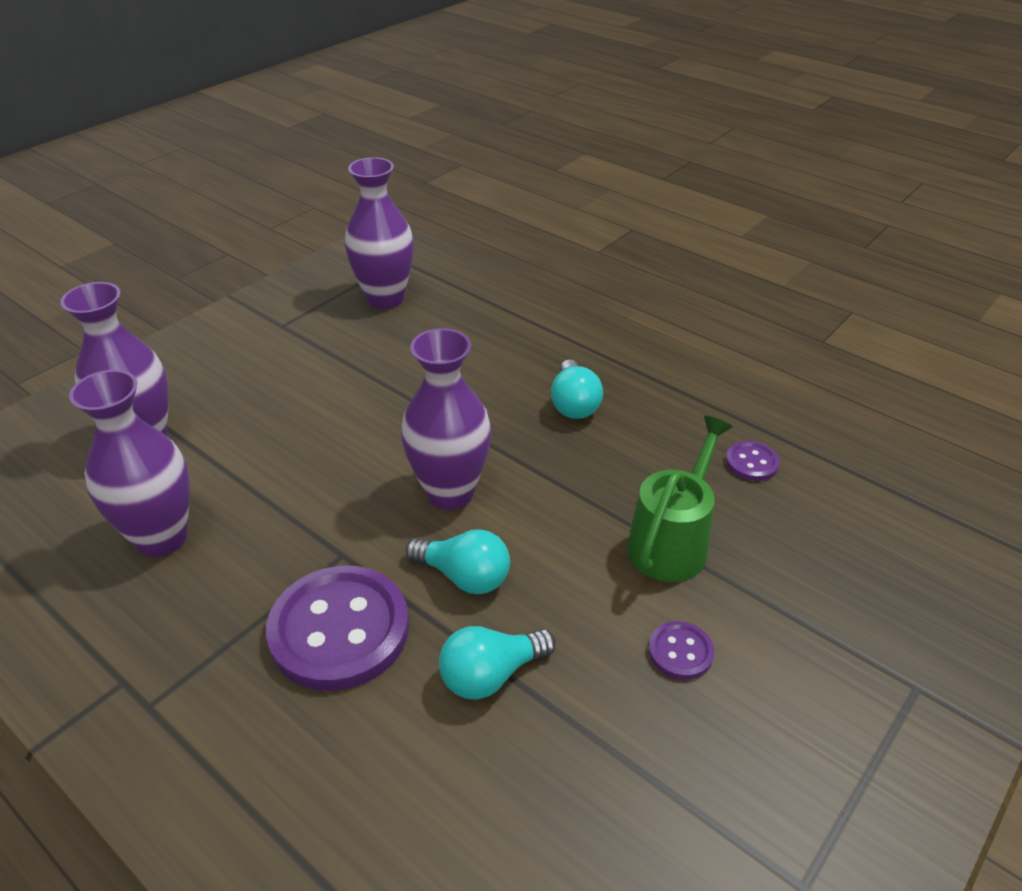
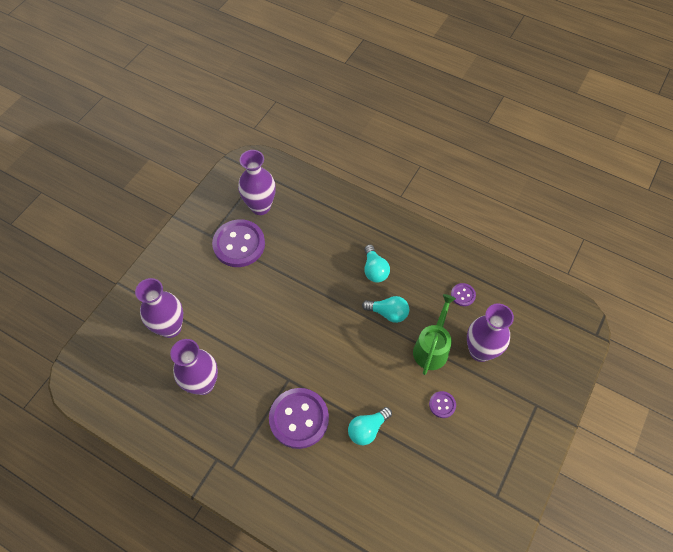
camera: 10 degrees left, 20 degrees up
(327, 341) = (239, 244): none -> purple button
(450, 493) = (327, 336): purple vase -> purple vase (480, 351)
(464, 576) = (345, 382): turquoise light bulb -> turquoise light bulb (388, 313)

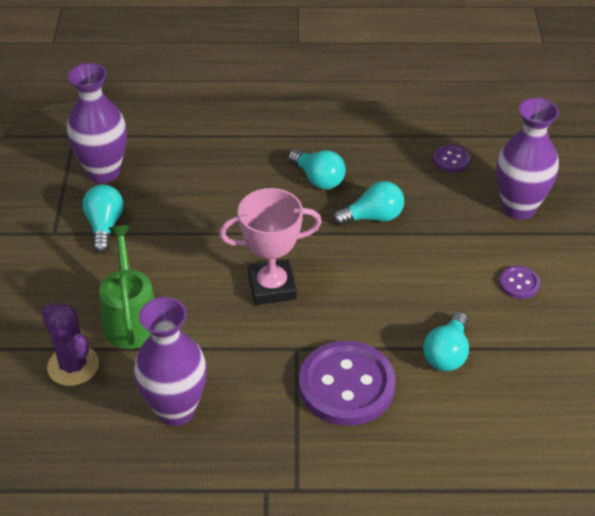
camera: 30 degrees left, 15 degrees down
(170, 328) = (73, 366): purple vase -> purple cactus
(239, 244) = (104, 226): purple button -> turquoise light bulb
(301, 331) = (272, 287): none -> pink trophy
(432, 348) = (458, 230): green watering can -> green watering can (130, 319)

